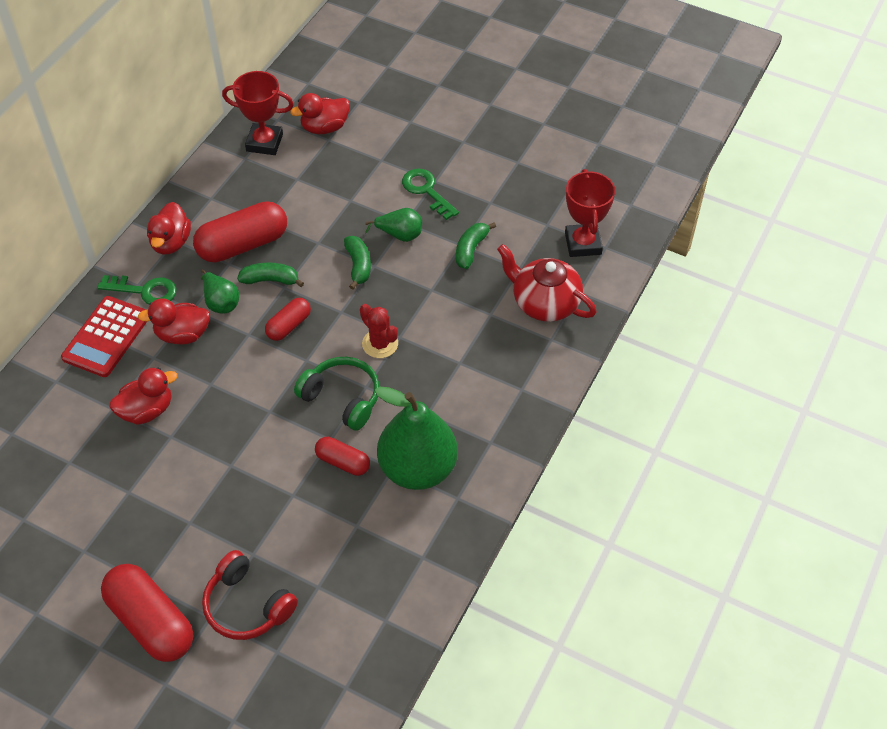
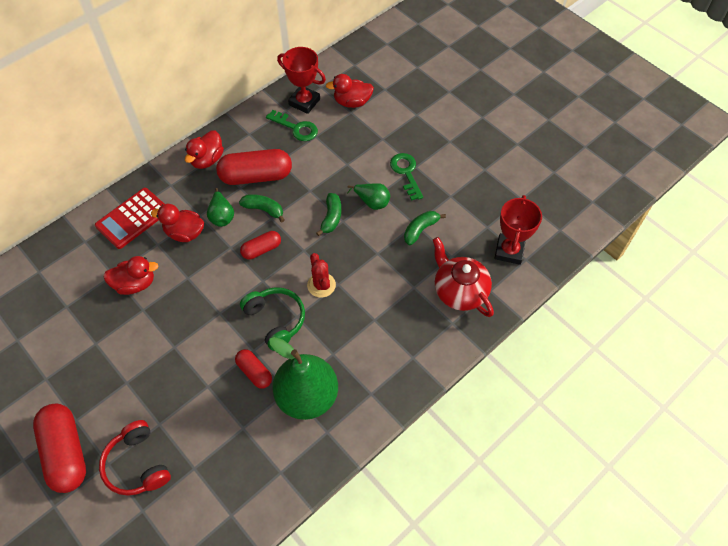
camera: 20 degrees right, 5 degrees up
(145, 291) = (173, 191): green key -> green key (296, 128)

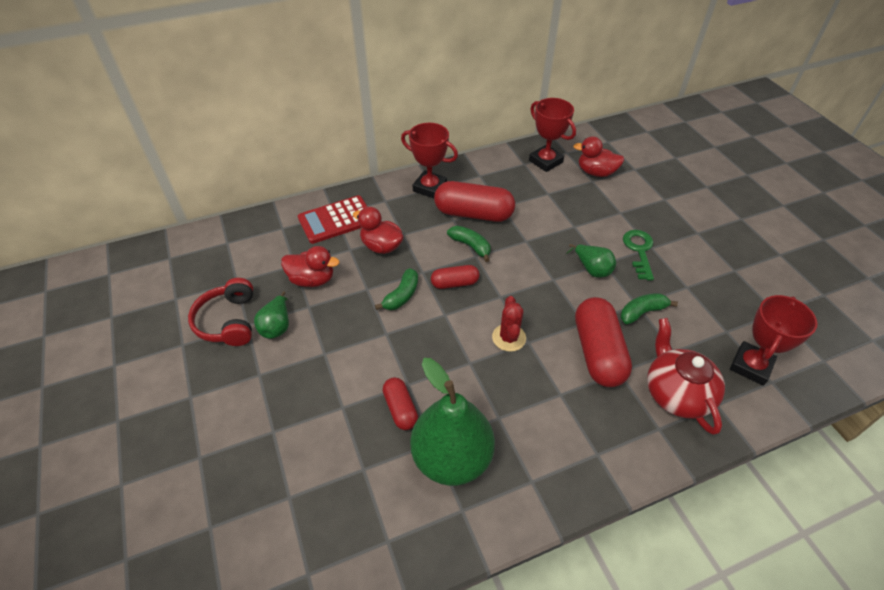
camera: 20 degrees right, 10 degrees down
(66, 452) = (163, 428): red capsule -> red capsule (598, 352)
(137, 464) = (229, 469): red headphones -> red headphones (228, 321)
(207, 160) = (429, 187): red duck -> red trophy
(222, 216) = (425, 241): green pear -> green pear (277, 326)
(275, 320) = (444, 359): green headphones -> none
(296, 128) = (530, 181): green key -> none
(331, 217) = (541, 272): green banana -> green banana (402, 295)

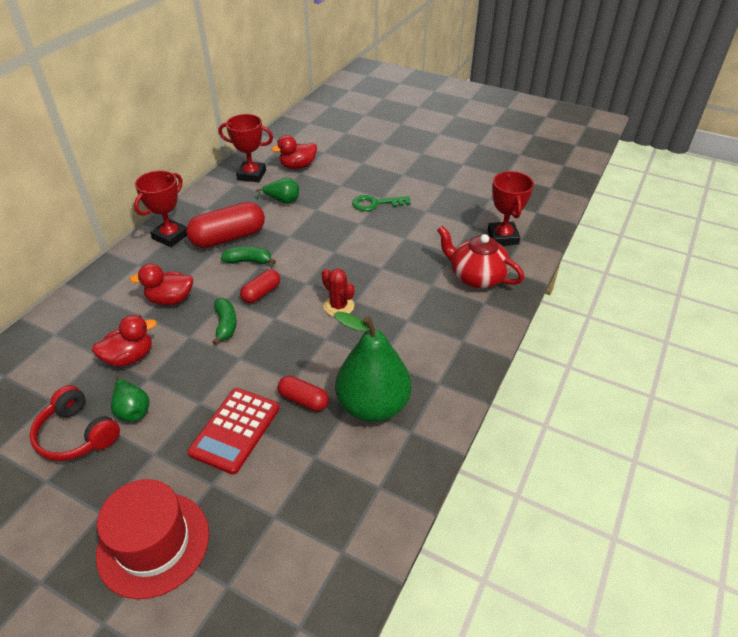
camera: 40 degrees left, 5 degrees down
(198, 449) = (153, 543): none -> red hat
(336, 220) = (105, 301): red calculator -> red calculator (235, 430)
(429, 187) = (170, 236): red trophy -> red trophy turned 45 degrees counterclockwise
(592, 269) = (355, 231): green pear -> green pear (282, 201)
(598, 352) = (407, 280): red capsule -> none
(639, 251) = (376, 204): green key -> green key turned 60 degrees counterclockwise
(642, 312) = (412, 241): green banana -> none

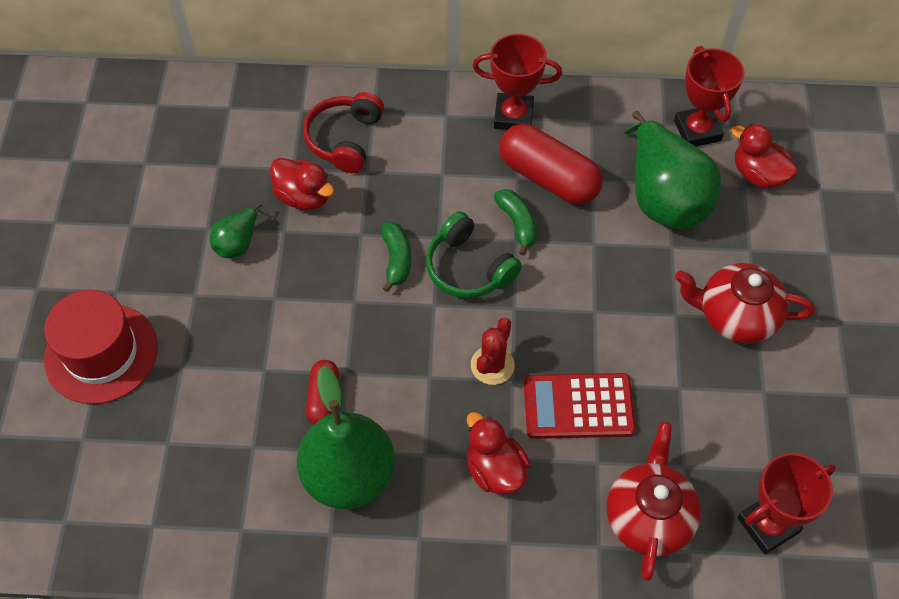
camera: 65 degrees right, 15 degrees up
(77, 434) = (189, 215): red headphones -> red headphones (345, 139)
(170, 299) = (407, 182): red duck -> red duck (495, 469)
(226, 325) = (396, 260): green banana -> green banana turned 60 degrees counterclockwise
(235, 430) = (254, 352): red calculator -> red calculator (578, 406)
(261, 293) = (468, 268): red capsule -> green headphones
(282, 201) = (664, 197): green pear -> green pear, size x2.07
(376, 204) = (735, 316): green key -> red teapot

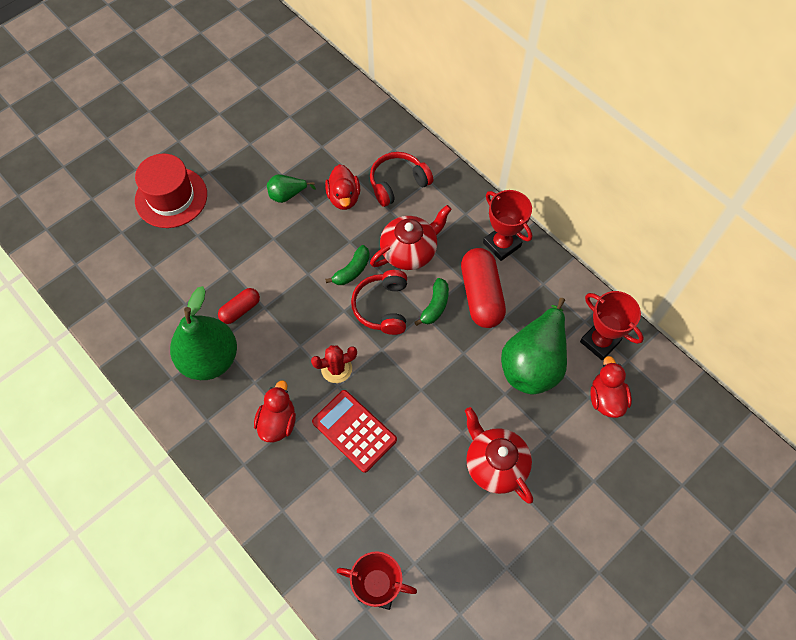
camera: 45 degrees right, 5 degrees up
(468, 268) = (382, 307): green headphones -> red headphones
(648, 516) = (323, 521): red teapot -> red teapot (410, 251)
(697, 130) = (599, 341): red trophy -> red trophy turned 75 degrees counterclockwise

